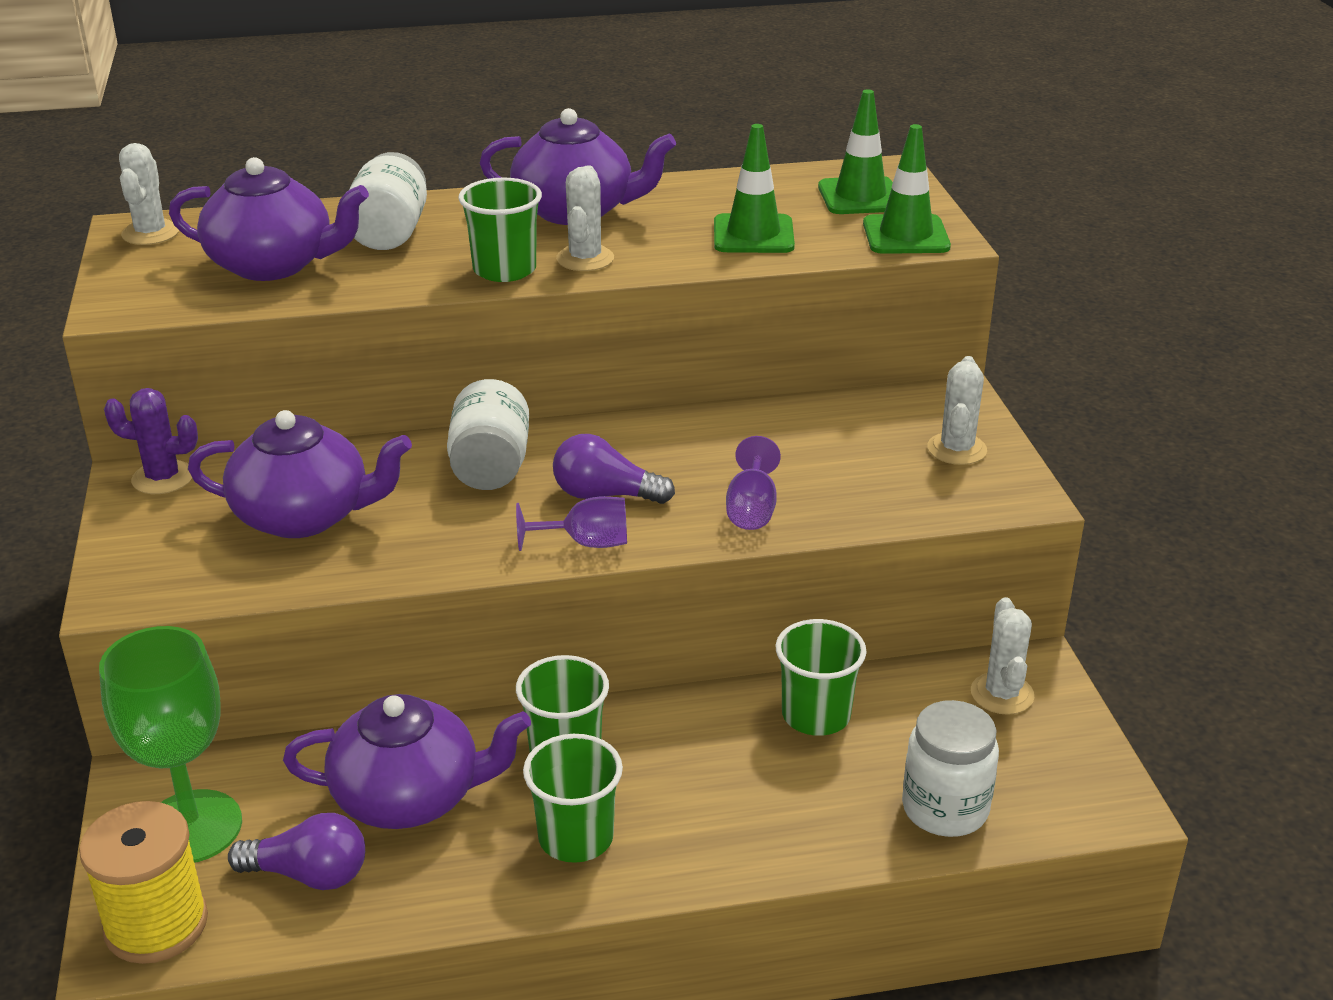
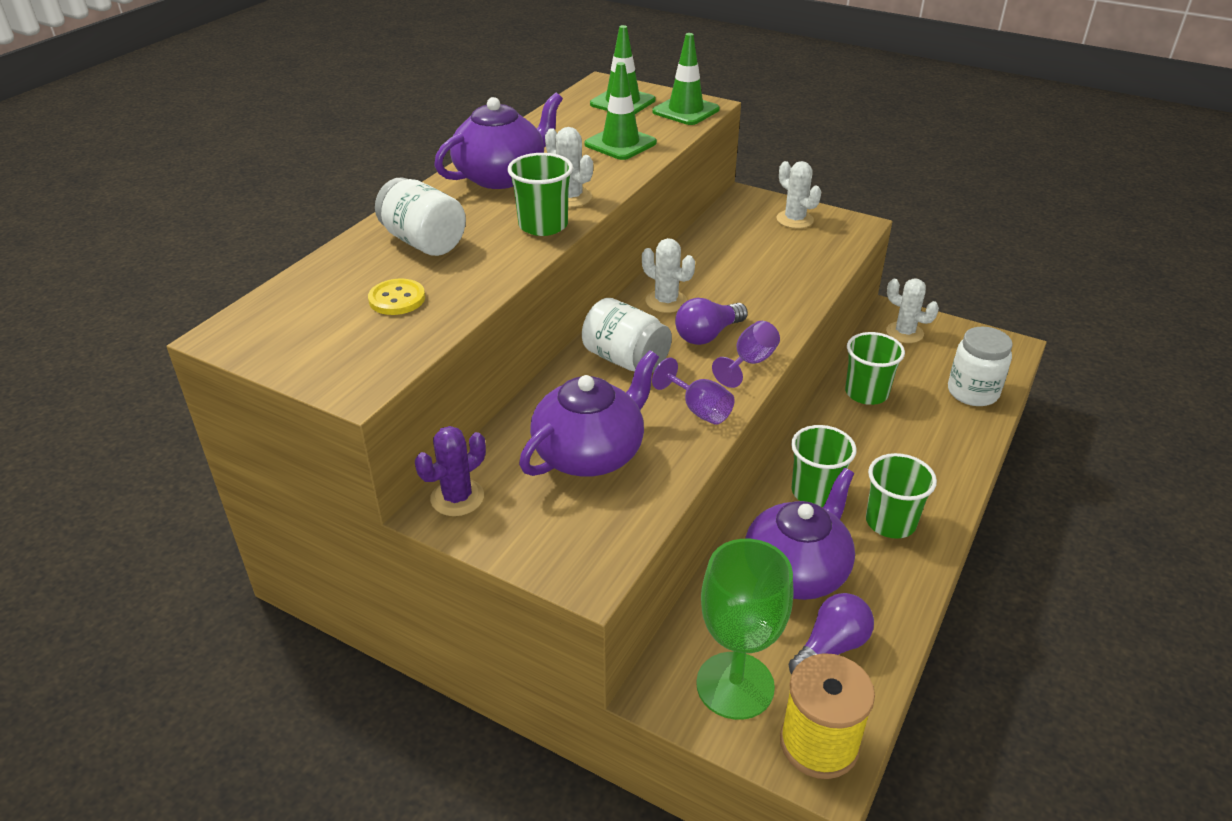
camera: 50 degrees left, 5 degrees up
(150, 233) = (252, 330): white cactus -> white cactus (666, 301)
(273, 265) = (397, 299): purple teapot -> yellow button
(751, 509) = (779, 298): purple goblet -> purple goblet (699, 410)

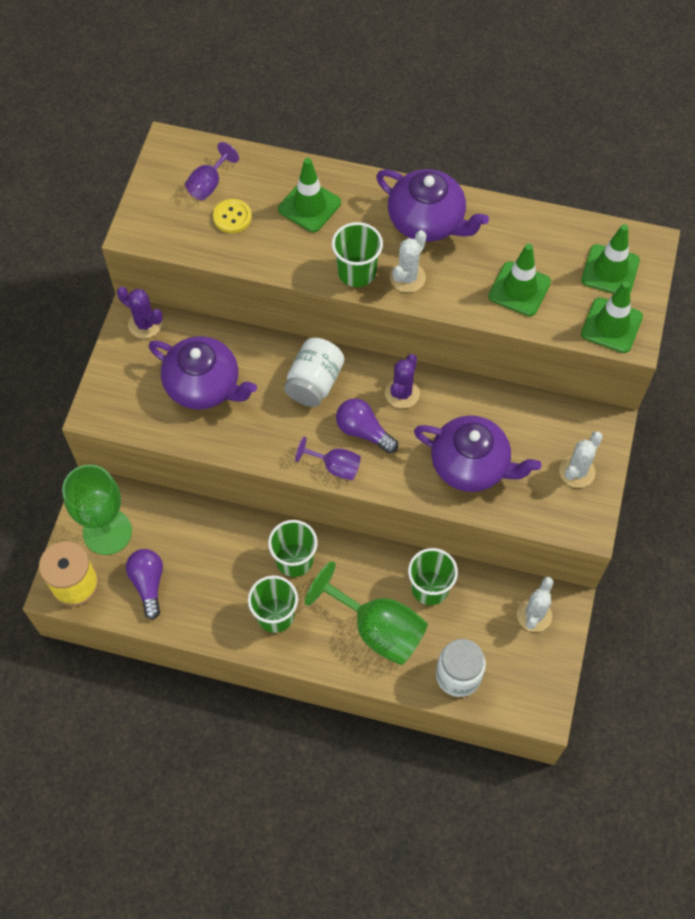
camera: 75 degrees right, 25 degrees up
(424, 242) = (309, 206): white jar -> green traffic cone
(666, 301) = (402, 393): white cactus -> purple cactus
(699, 410) = (268, 442): purple goblet -> purple goblet (209, 184)
(796, 571) = (210, 556): purple teapot -> purple teapot (471, 465)
(830, 647) = (148, 584): purple light bulb -> purple light bulb turned 135 degrees counterclockwise
(915, 440) = (377, 629): none -> green goblet

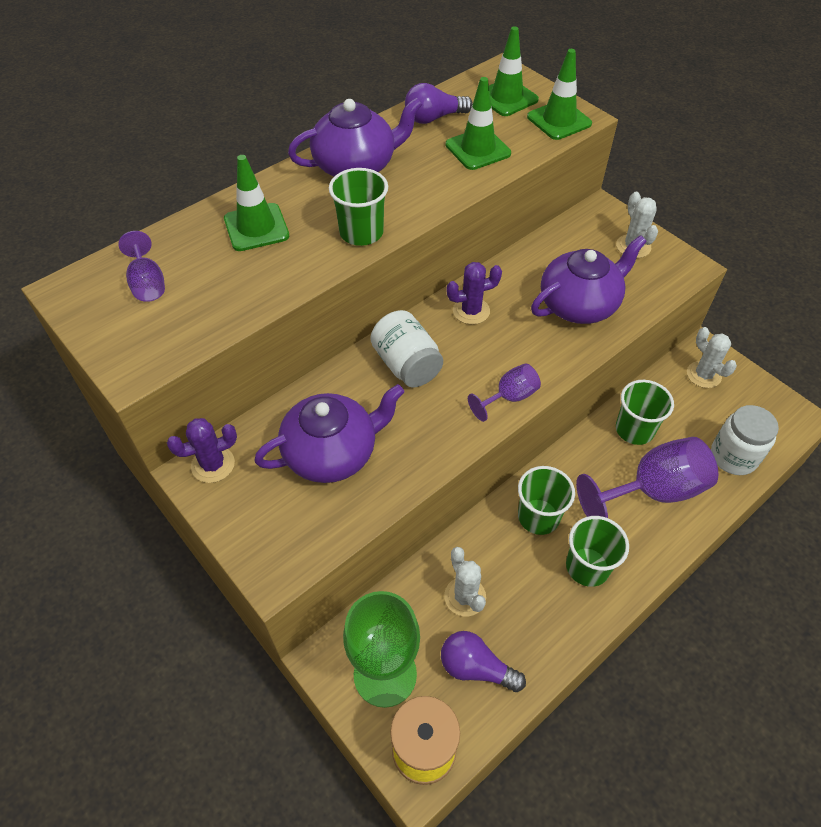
camera: 55 degrees left, 10 degrees down
(232, 217) = (205, 286): yellow button -> none
(363, 431) = (488, 357): purple light bulb -> purple light bulb (434, 118)
(377, 629) = (653, 491): green goblet -> purple goblet
(402, 393) = (471, 311): purple cactus -> purple cactus turned 75 degrees counterclockwise
(407, 277) = (401, 205): white cactus -> white cactus (465, 596)

